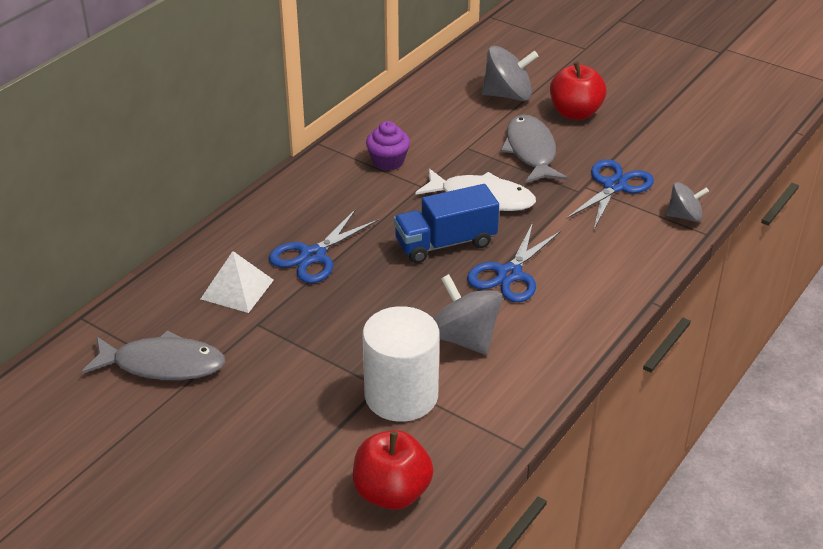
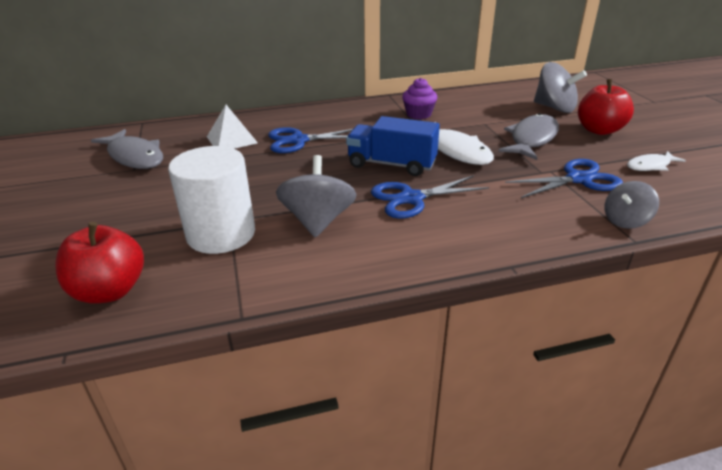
camera: 40 degrees right, 5 degrees down
(652, 144) = (650, 166): none -> white fish
(684, 216) = (625, 221): grey spinning top -> grey spinning top turned 105 degrees clockwise

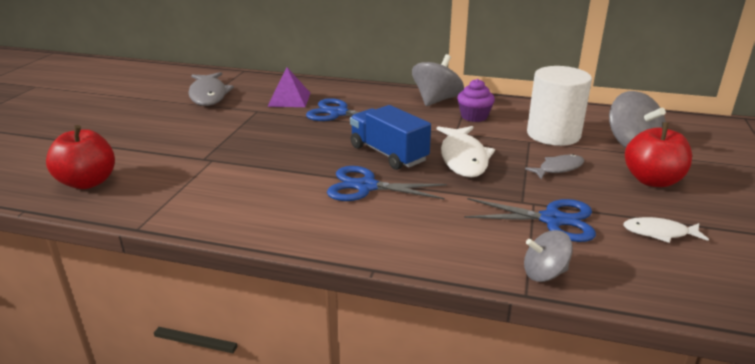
camera: 30 degrees right, 5 degrees down
(221, 234) = (194, 168): white cylinder -> white cylinder (553, 134)
(232, 139) = (289, 99): white pyramid -> purple pyramid
(318, 221) = (270, 181): grey spinning top -> grey spinning top (436, 100)
(532, 139) = (558, 168): grey fish -> grey fish, size x0.57

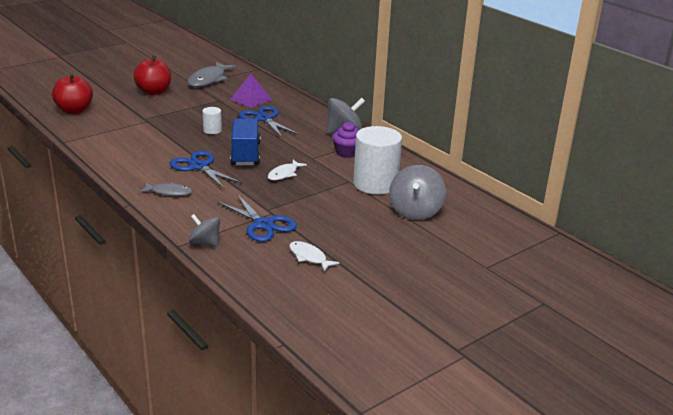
camera: 35 degrees right, 0 degrees up
(307, 143) = (212, 130): none -> white cylinder
(463, 158) = (284, 174): white fish -> white fish, size x0.57
(558, 168) = (330, 203): grey fish -> grey fish (169, 192)
(652, 180) = (375, 234): red apple -> red apple (154, 92)

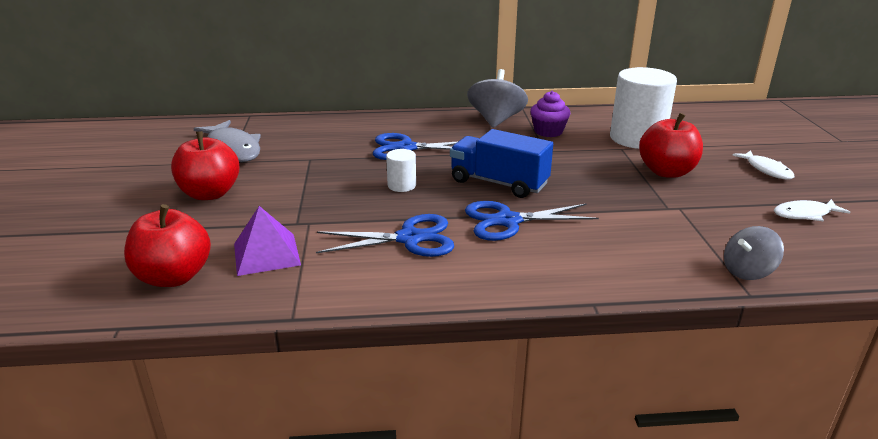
camera: 55 degrees left, 0 degrees up
(169, 192) = (574, 262): grey fish -> none
(251, 99) = (336, 141): purple pyramid -> purple pyramid (266, 254)
(263, 224) = (709, 220): blue scissors -> blue scissors (409, 238)
(284, 174) = (576, 175): white fish -> white fish (766, 170)
(325, 202) = (666, 172): none -> red apple
(415, 211) = (712, 138): grey spinning top -> none

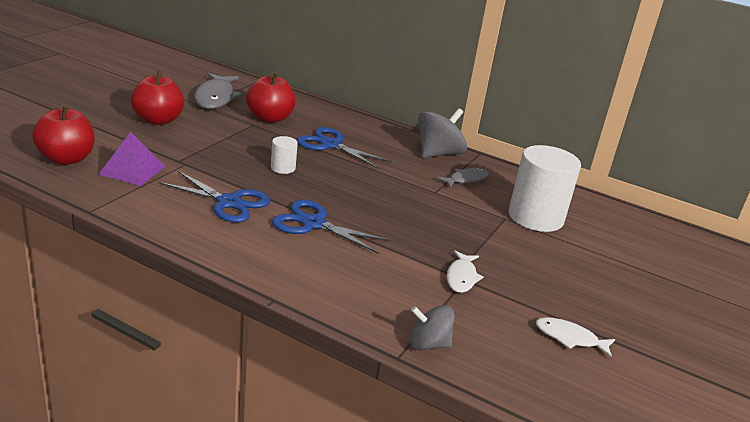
camera: 30 degrees right, 0 degrees up
(499, 183) = (354, 197): blue truck -> none
(548, 131) = (466, 179): purple cupcake -> grey fish
(666, 172) = (509, 251): red apple -> red apple (270, 118)
(766, 170) = (609, 293): white fish -> white fish (461, 277)

